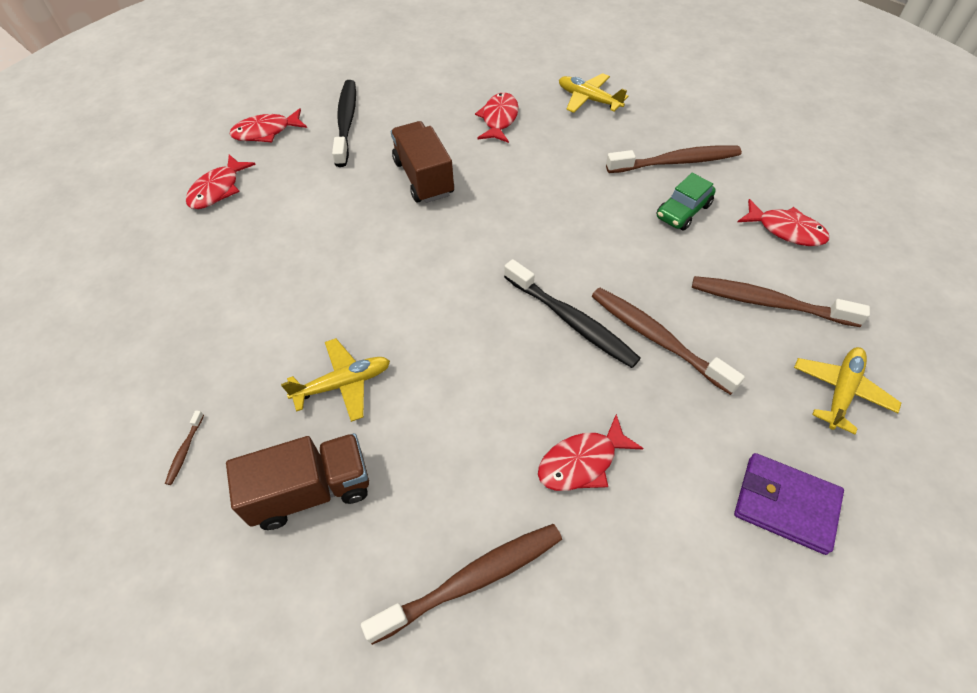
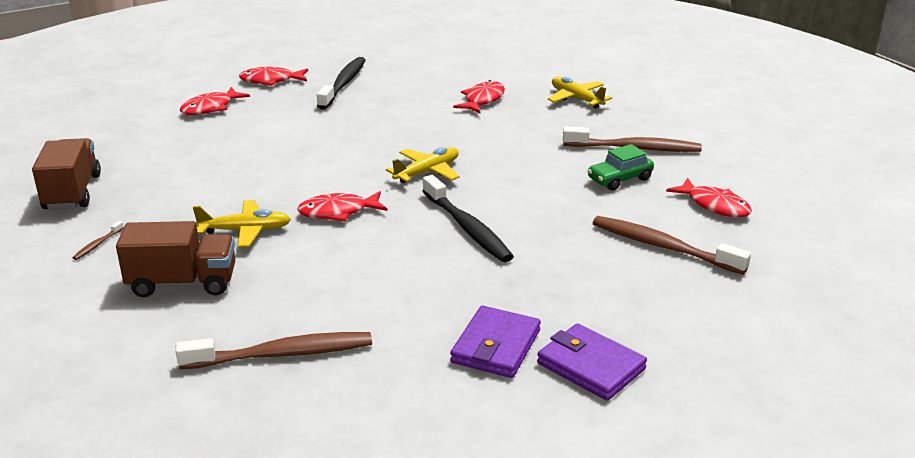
camera: 15 degrees right, 25 degrees down
(423, 178) = (390, 125): brown truck -> brown truck (72, 192)
(582, 462) = (420, 309): red fish -> red fish (338, 212)
(656, 338) = (539, 250): brown toothbrush -> none
(682, 501) = (496, 346): none -> purple wallet
(841, 391) = (695, 311): yellow plane -> yellow plane (427, 172)

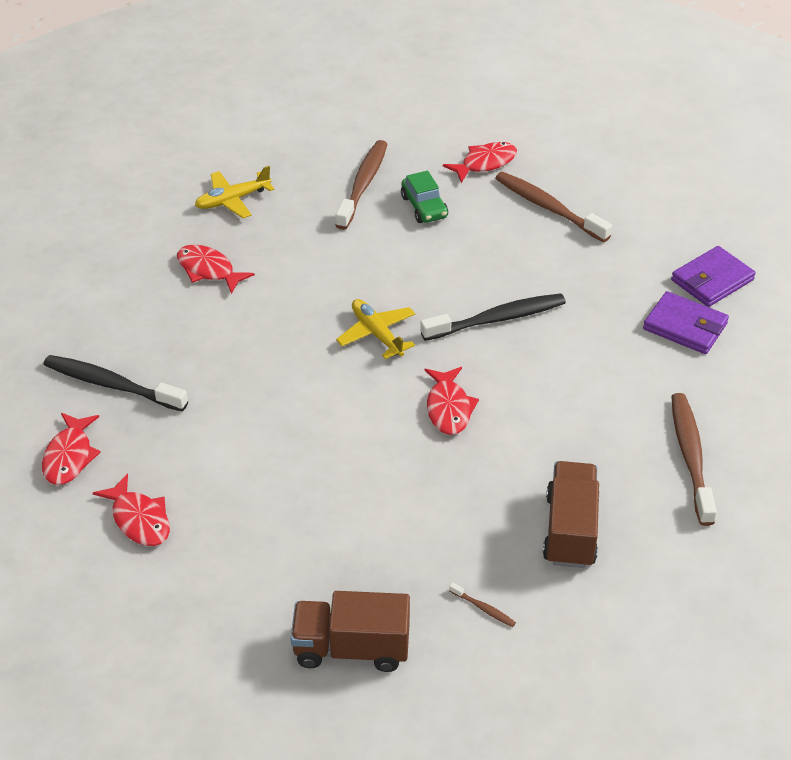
camera: 80 degrees left, 15 degrees up
(245, 231) = (474, 482): yellow plane -> none
(663, 246) = (548, 207): brown toothbrush -> brown toothbrush turned 90 degrees clockwise

